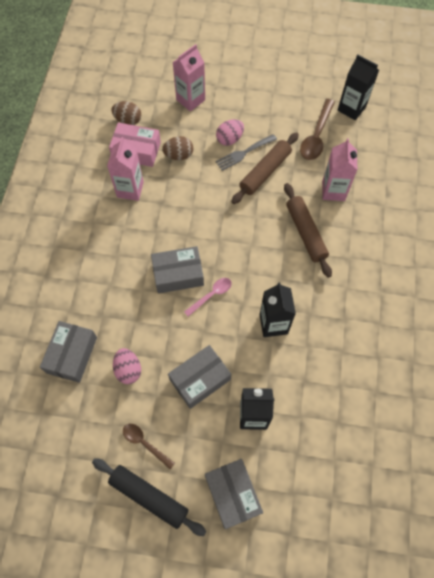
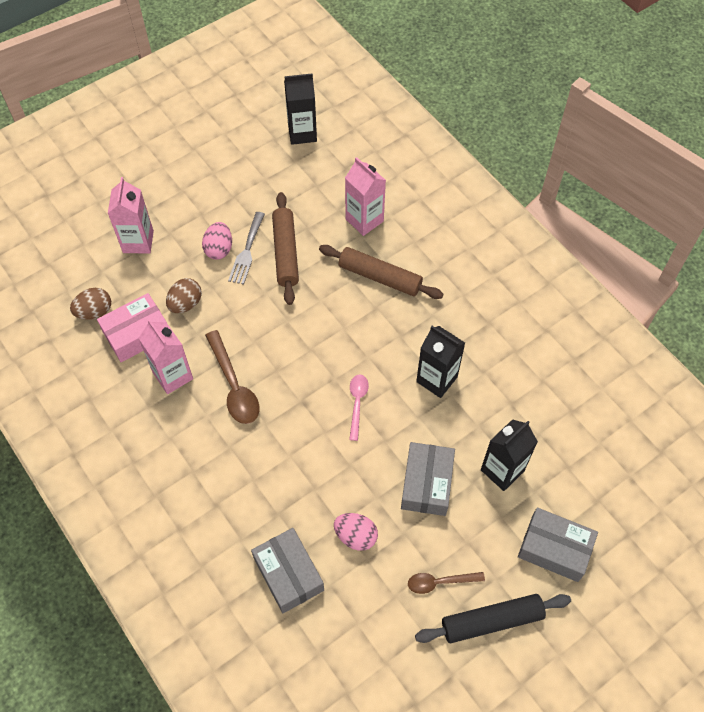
camera: 45 degrees left, 5 degrees down
(178, 274) = (307, 412): grey box -> none
(316, 136) = (297, 183): brown spoon -> brown spoon (234, 386)

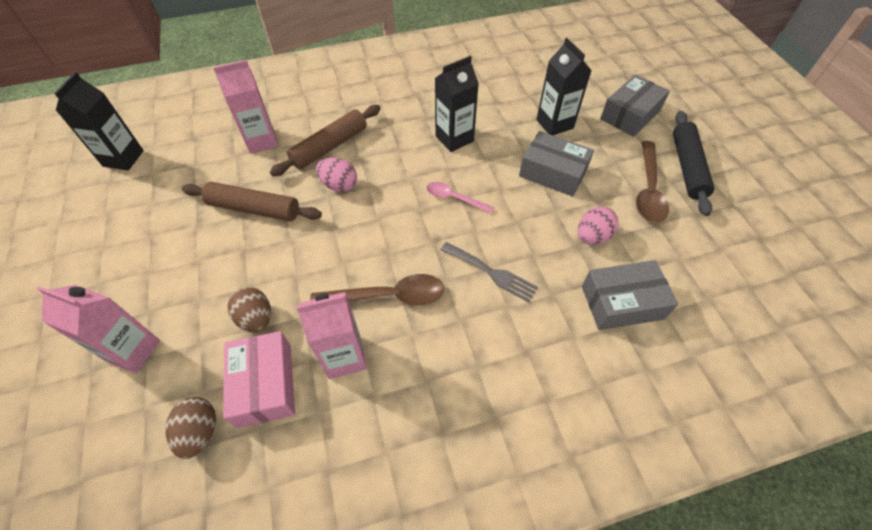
camera: 70 degrees left, 5 degrees down
(219, 249) = (207, 266): pink egg -> pink egg (339, 185)
(247, 251) = (229, 241): grey fork -> grey fork (492, 273)
(440, 582) = (648, 190): brown spoon -> brown spoon, size x1.62

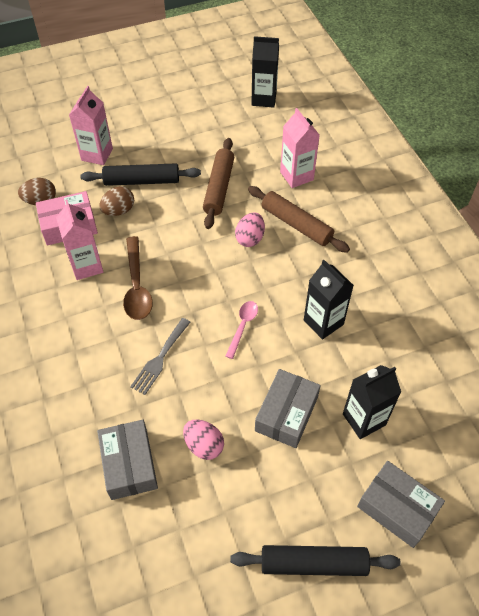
camera: 85 degrees right, 0 degrees up
(211, 291) = (142, 181): none -> black rolling pin
(648, 190) = (272, 511): brown spoon -> none

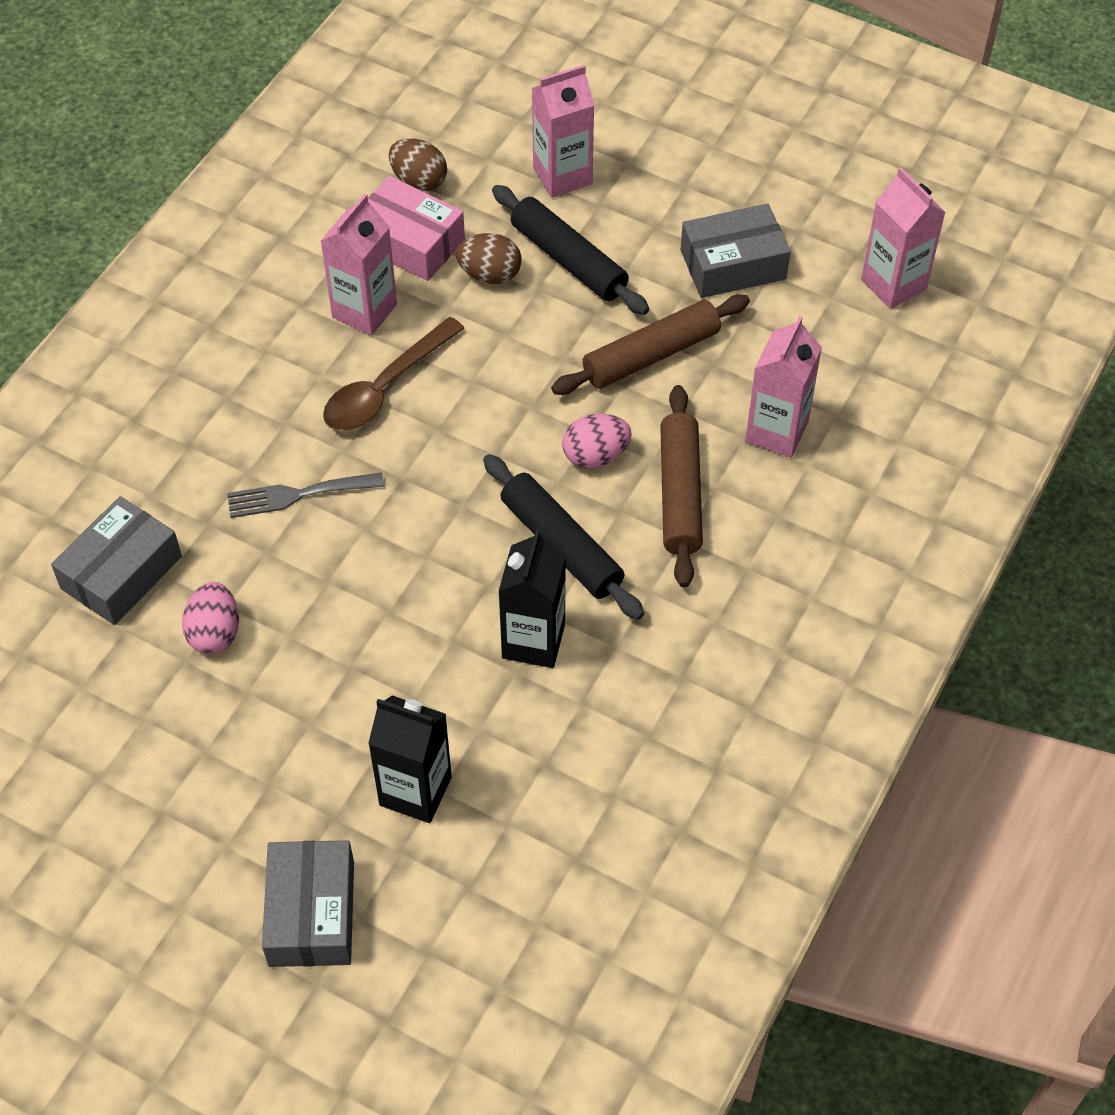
camera: 50 degrees right, 0 degrees up
(243, 326) = (435, 551): pink spoon -> none
(264, 99) = (893, 284): black carton -> pink carton
(286, 414) = (342, 693): grey box -> grey box (733, 264)
(313, 563) = (153, 863): black rolling pin -> black rolling pin (561, 545)

